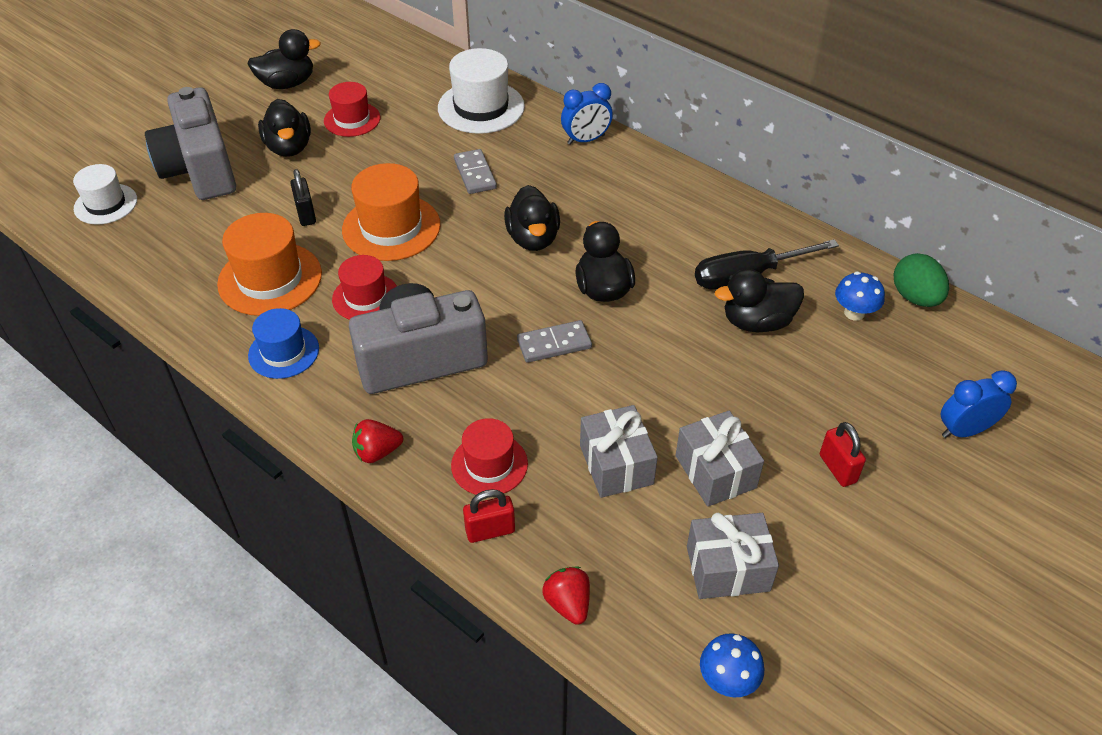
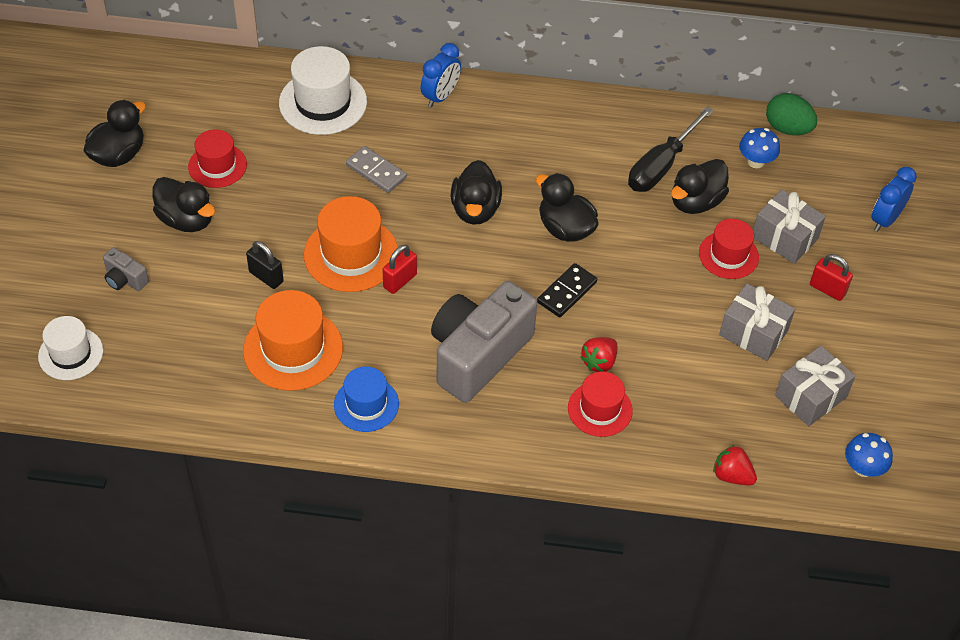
camera: 35 degrees left, 5 degrees up
(200, 170) = (125, 279): grey camera -> grey camera, size x0.41
(365, 297) = (388, 326): red hat -> red hat (728, 255)
(377, 452) = (512, 443): red strawberry -> red strawberry (599, 362)
(490, 531) = (641, 456): red padlock -> red padlock (400, 281)
(533, 238) = (475, 210): black duck -> black duck turned 45 degrees clockwise
(554, 344) = (567, 292): grey domino -> black domino
(616, 464) = (685, 363): grey gift -> grey gift (784, 238)

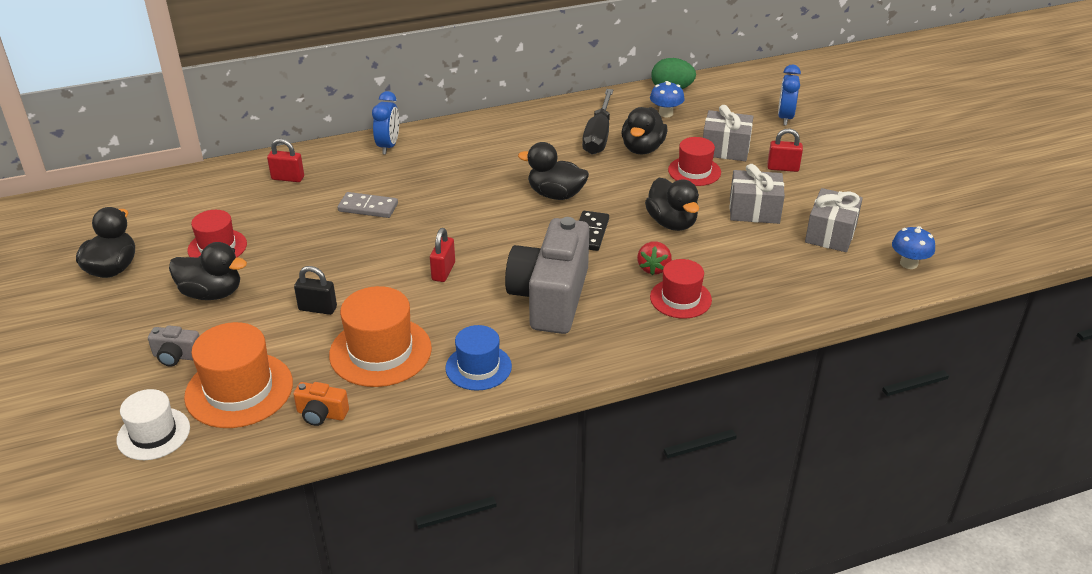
camera: 25 degrees left, 15 degrees down
(209, 394) = (321, 414): none -> orange camera
(323, 102) = (288, 178): white hat -> red padlock
(351, 254) = (386, 268): orange hat -> orange hat (239, 390)
(475, 210) = (472, 206): black duck -> black duck (672, 223)
(732, 475) = (820, 304): red strawberry -> none

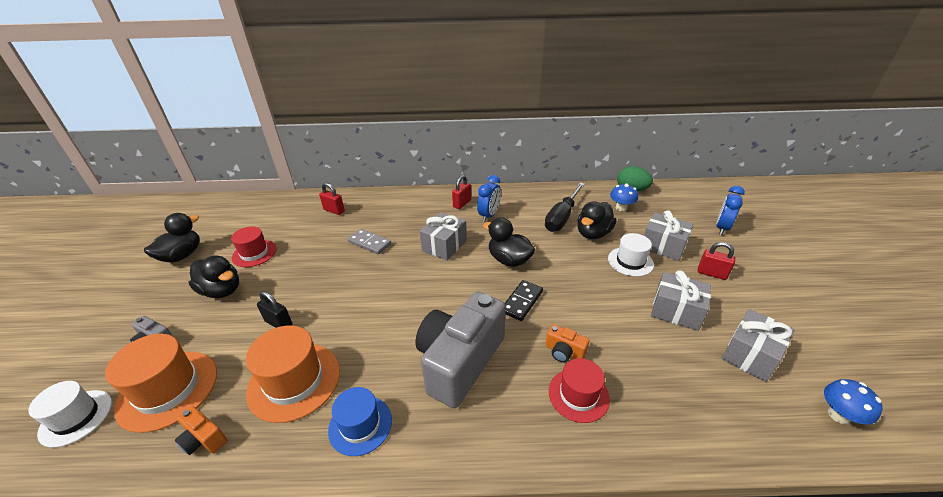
camera: 20 degrees right, 0 degrees up
(388, 146) = (411, 199): blue clock -> blue clock (489, 215)
(443, 271) = (389, 311): red padlock -> red padlock (462, 203)
(468, 193) = (444, 245): none -> grey gift
(653, 268) = (564, 352): red strawberry -> orange camera
(672, 223) = (596, 307): black duck -> none
(694, 171) = (630, 261): red hat -> white hat

